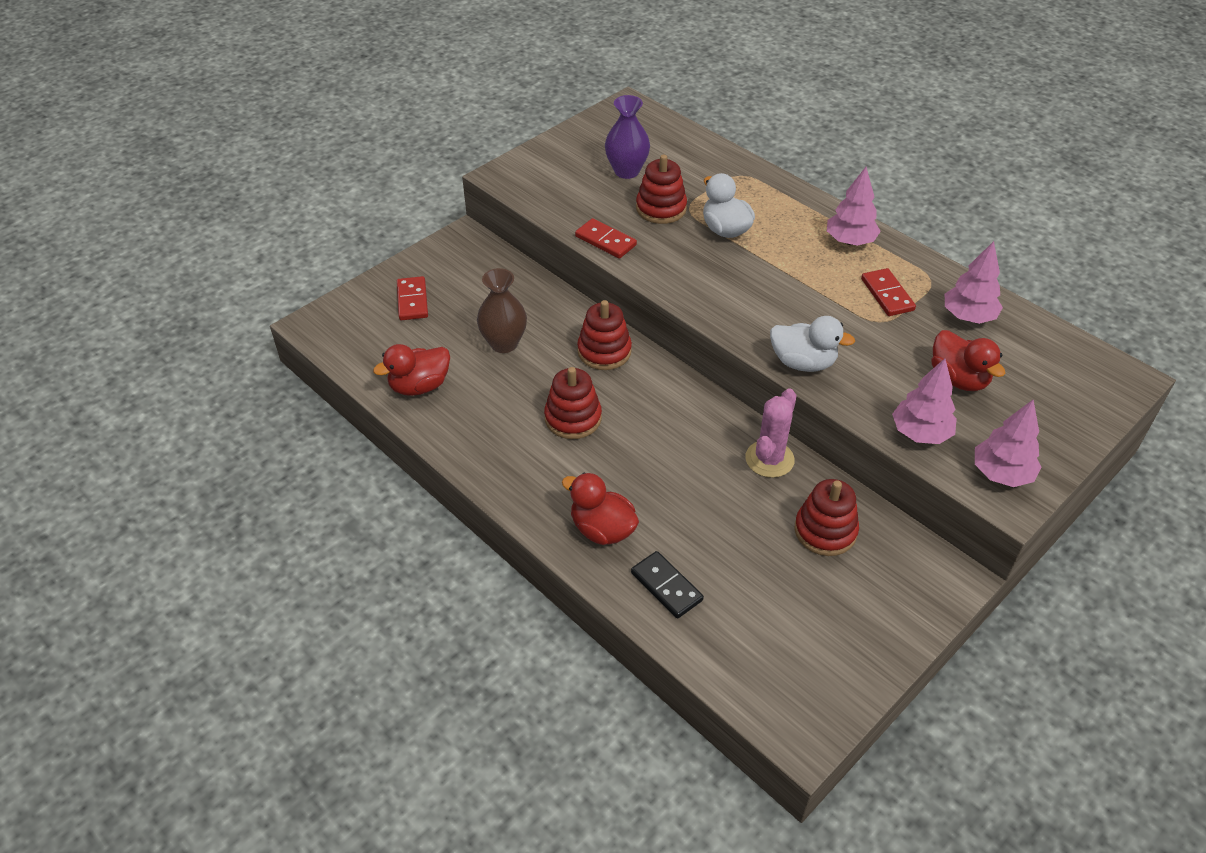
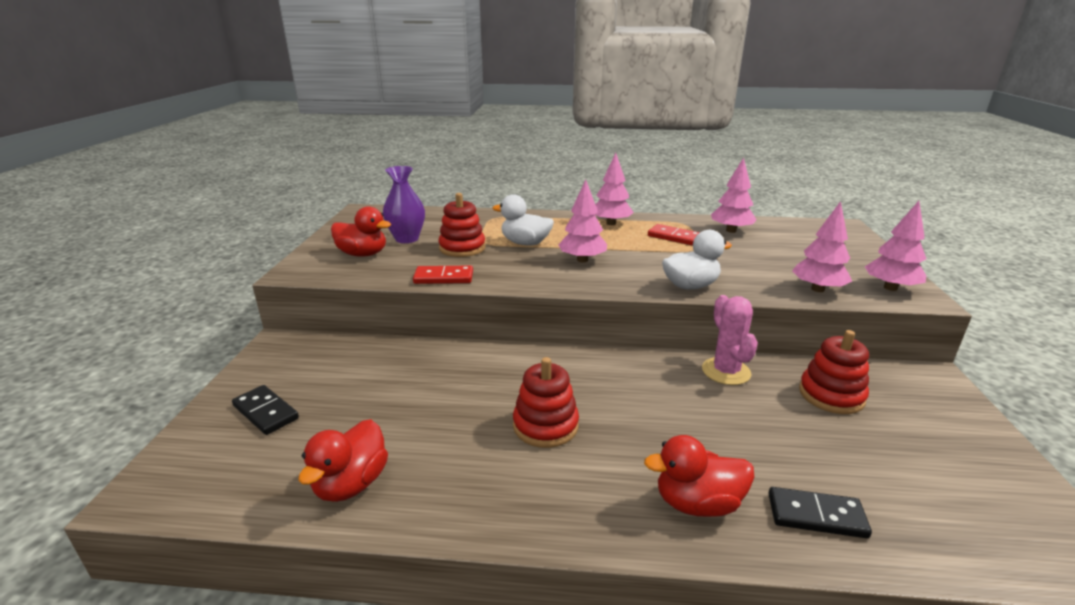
camera: 40 degrees left, 20 degrees down
(412, 300) = (265, 412): red domino -> black domino
(504, 343) = (407, 401): brown vase -> none
(604, 351) = (507, 365): red stacking toy -> none
(749, 279) = (582, 260): none -> pink tree
(958, 379) = (781, 257): red duck -> red duck (363, 254)

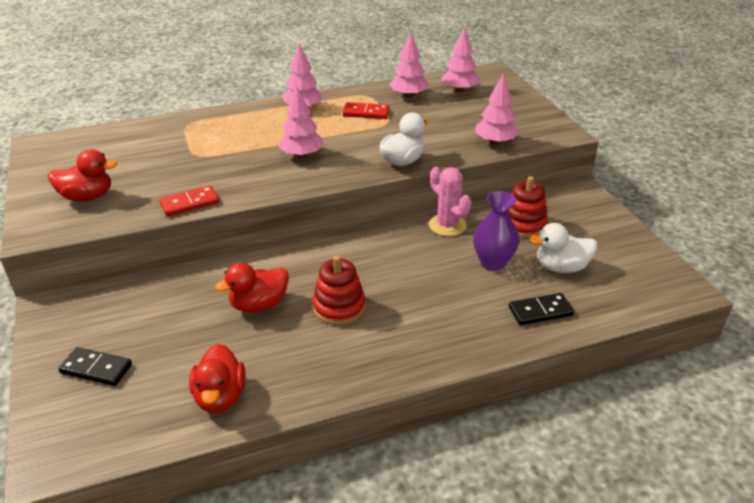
camera: 25 degrees left, 10 degrees up
(407, 239) = (118, 168): purple vase -> purple vase (493, 263)
(462, 248) = (182, 167): red stacking toy -> none
(525, 243) = (239, 148): white duck -> white duck (561, 267)
(697, 503) = (468, 327): red duck -> red duck (259, 305)
(890, 288) = (543, 129): pink tree -> pink tree (459, 90)

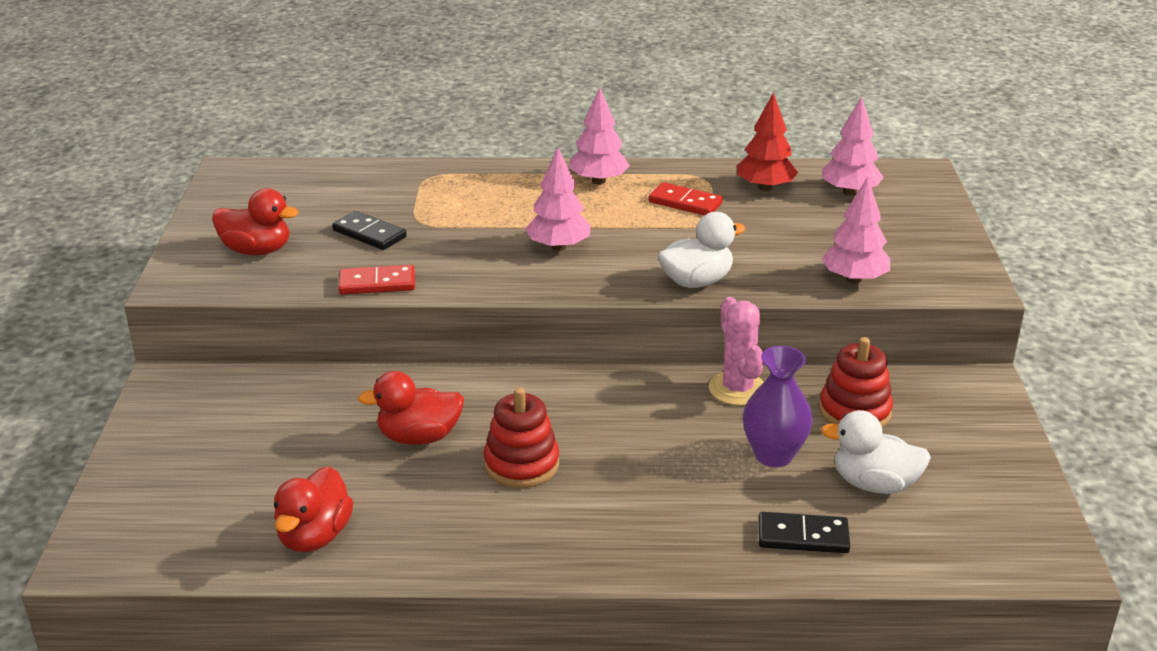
camera: 20 degrees right, 5 degrees down
(96, 369) = (187, 467): black domino -> black domino (369, 234)
(408, 95) = (765, 187): pink tree -> red tree

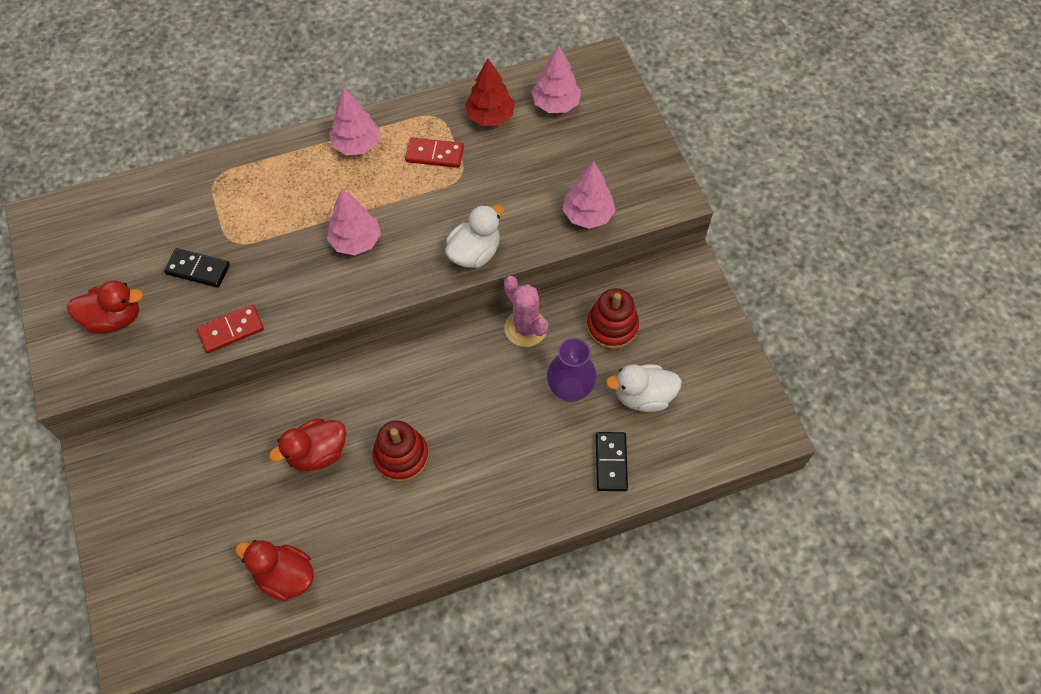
camera: 20 degrees left, 30 degrees up
(314, 536) = (285, 576): red duck -> red duck turned 120 degrees clockwise
(803, 536) = (611, 462): black domino -> black domino turned 75 degrees counterclockwise

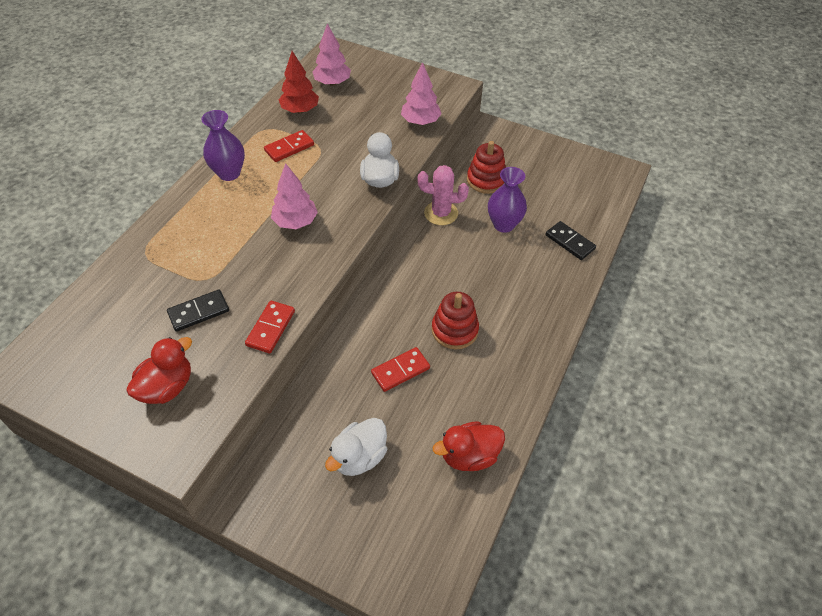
camera: 45 degrees left, 10 degrees down
(317, 453) = (400, 370): red duck -> red domino
(357, 145) = (229, 173): pink tree -> purple vase
(643, 396) = (544, 200): white duck -> white duck (359, 457)

